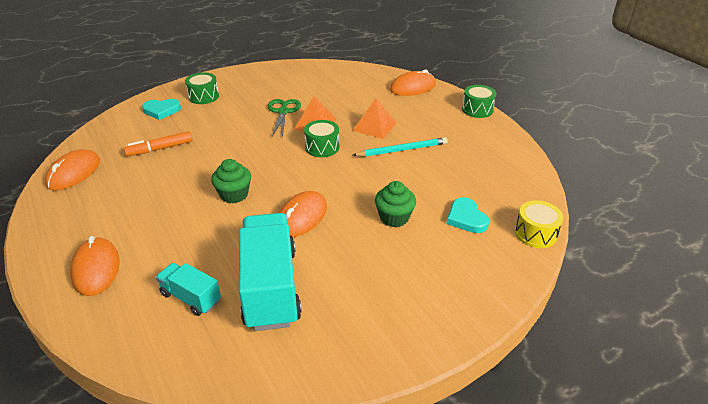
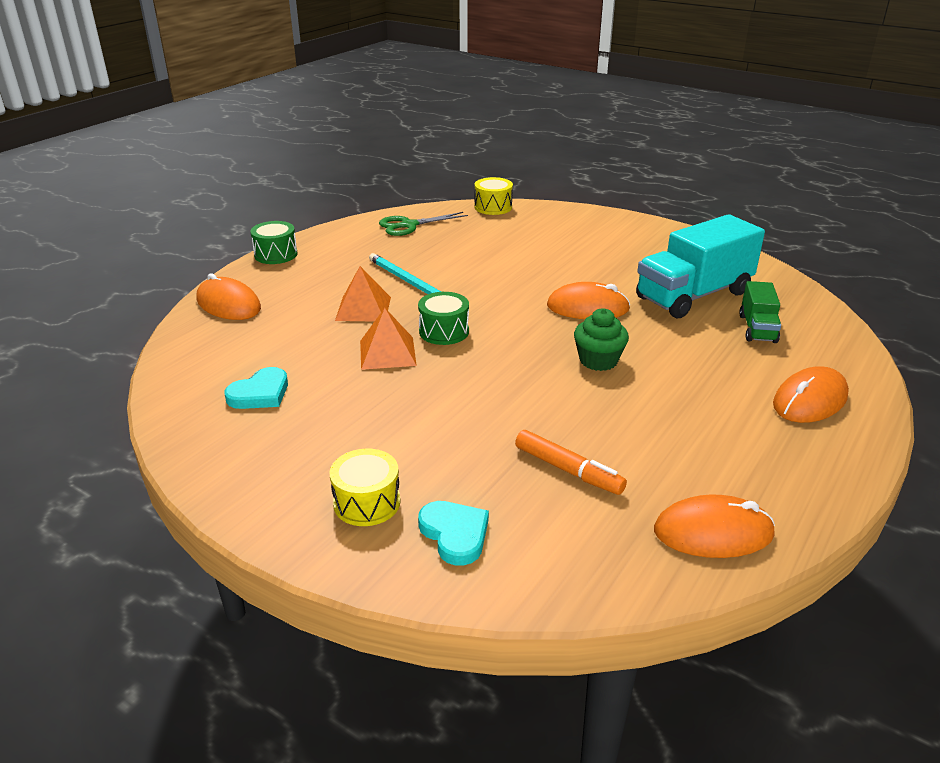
camera: 115 degrees left, 5 degrees down
(191, 298) = (757, 328): turquoise truck -> green truck
(203, 96) = (367, 502): green drum -> yellow drum
(283, 112) = (370, 391): green scissors -> green scissors (409, 225)
(394, 217) = (535, 263): green cupcake -> none
(466, 218) = (501, 233): turquoise heart -> turquoise heart (260, 393)

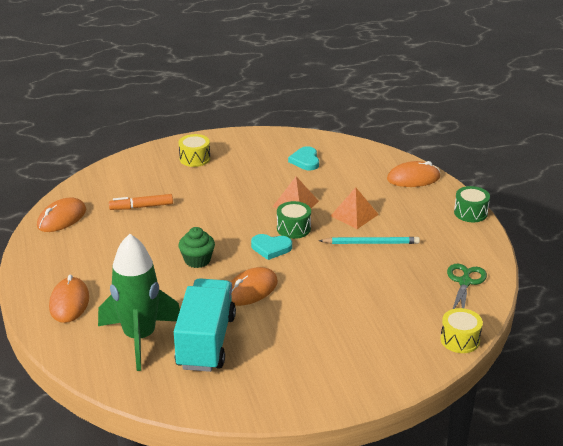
camera: 130 degrees right, 0 degrees up
(455, 534) = (151, 168): turquoise heart -> turquoise heart (271, 248)
(757, 328) = (140, 338): green truck -> green rocket

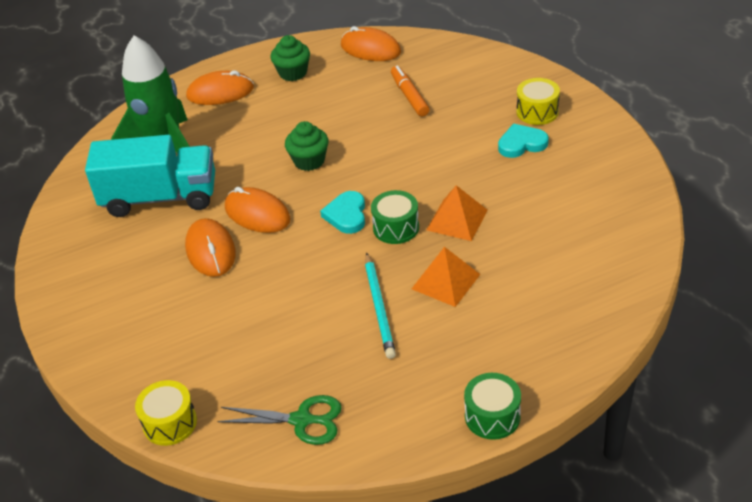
camera: 85 degrees right, 10 degrees up
(68, 260) = (293, 73): none -> green cupcake
(305, 161) = (575, 211): turquoise heart -> turquoise heart (521, 144)
(413, 178) = (573, 336): orange mouse -> orange mouse (210, 250)

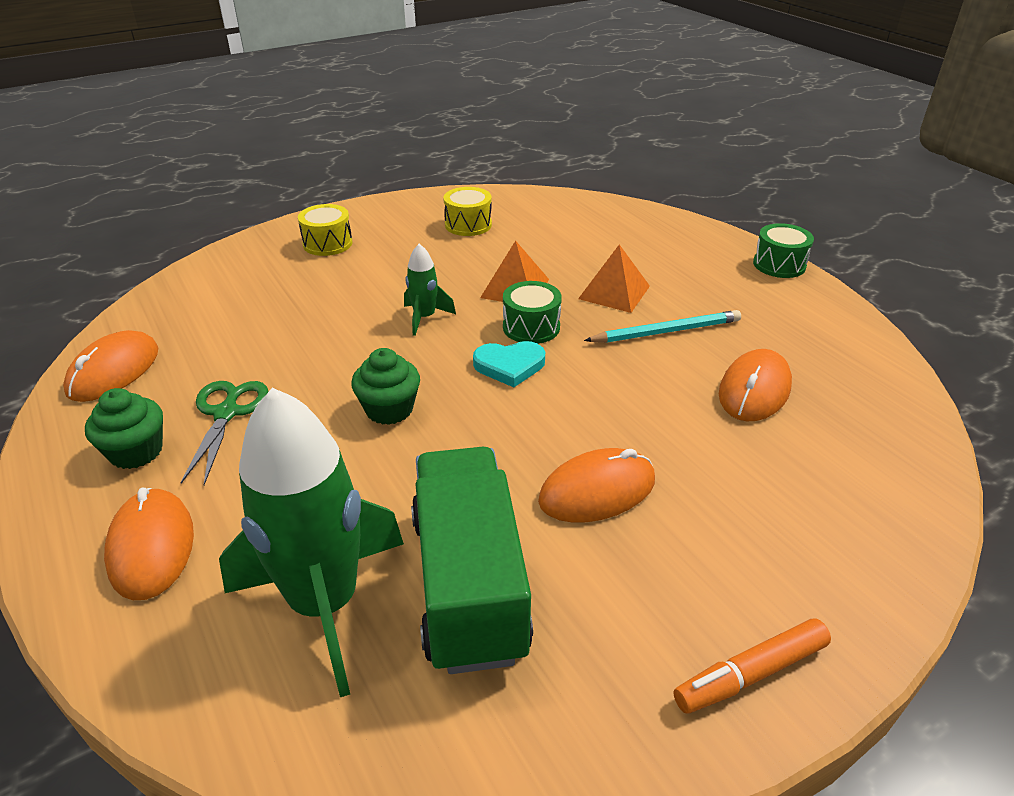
camera: 100 degrees left, 5 degrees down
(160, 197) = (468, 584): turquoise truck -> green truck
(170, 423) = (925, 480): yellow drum -> yellow drum (468, 225)
(257, 214) = (510, 450): orange mouse -> orange mouse (754, 390)
(301, 420) = (852, 372): green scissors -> green scissors (226, 413)
(409, 96) = (259, 329): orange marker -> orange marker (750, 674)
(416, 171) = (425, 318): none -> green rocket
(521, 144) = (385, 252): turquoise heart -> none

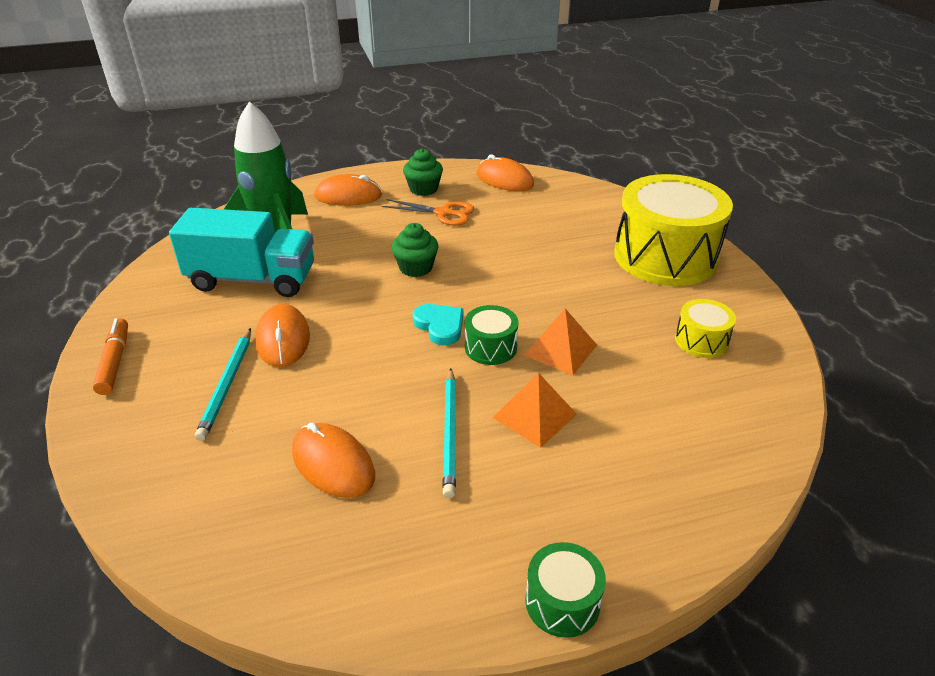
camera: 105 degrees right, 0 degrees up
(226, 413) = (443, 213): green scissors -> orange scissors
(327, 243) = (665, 256): yellow drum -> yellow drum, size x2.28
(425, 318) = (525, 294): green rocket -> none
(468, 584) = (252, 279): green truck -> turquoise truck
(509, 366) = (440, 326): turquoise heart -> turquoise heart turned 135 degrees clockwise
(709, 512) = (227, 385): none -> turquoise pencil

